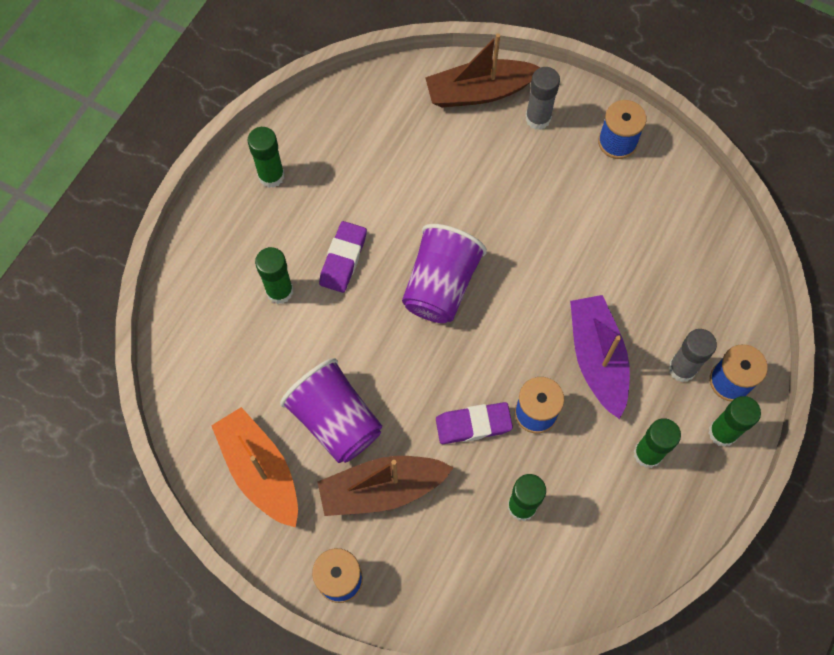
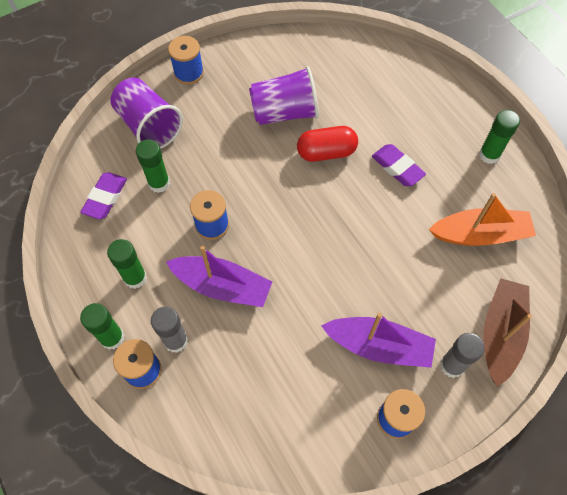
camera: 120 degrees right, 5 degrees down
(260, 471) = (279, 63): orange boat -> orange boat (480, 234)
(279, 291) = (394, 122): green glue stick -> none
(366, 343) = (326, 152): none -> red capsule
(382, 489) = (225, 116): brown boat -> none
(440, 285) = (341, 216): purple cup -> purple cup (149, 126)
(473, 425) = (229, 184): purple eraser -> purple eraser (105, 198)
(560, 185) = (379, 346): none -> purple boat

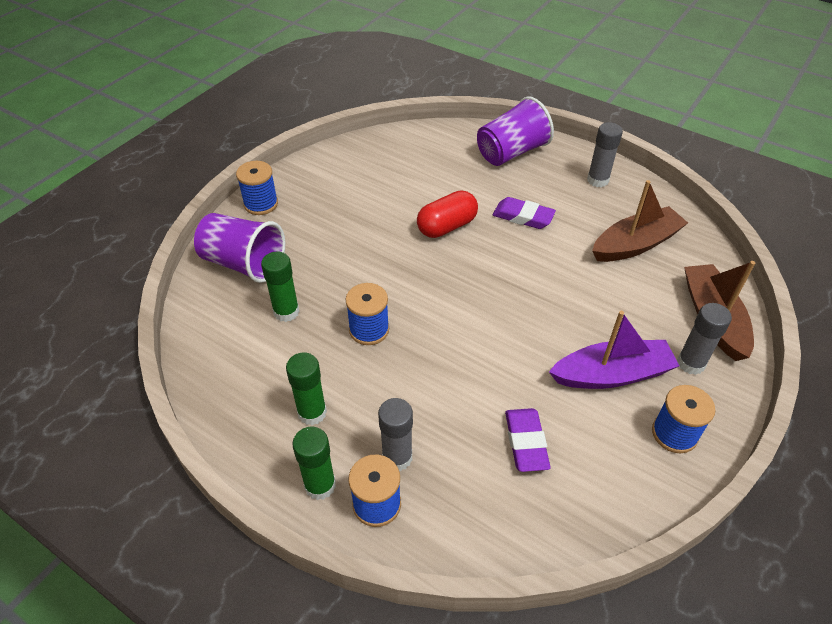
camera: 25 degrees left, 15 degrees down
(105, 198) = (231, 347): purple eraser -> purple eraser (526, 442)
(222, 286) = (416, 383): purple boat -> none
(284, 112) = (383, 207): purple cup -> purple cup (511, 152)
(480, 234) = (635, 244): orange boat -> brown boat
(489, 155) = (597, 180): green glue stick -> grey glue stick

